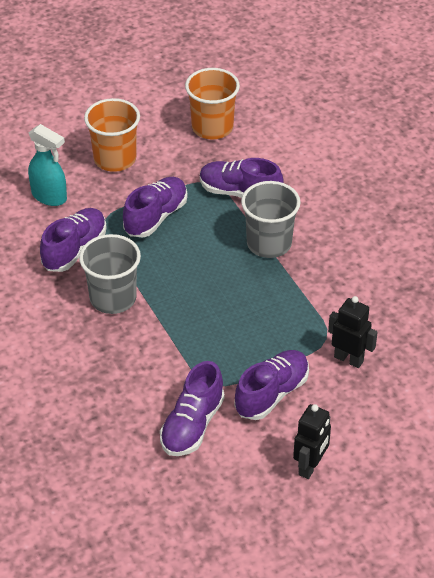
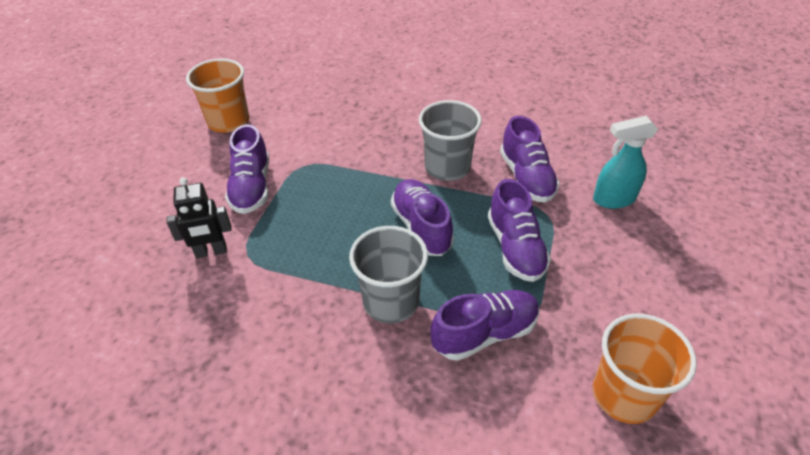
camera: 135 degrees right, 0 degrees up
(115, 159) = (634, 272): orange cup -> orange cup (228, 121)
(192, 425) = (288, 137): purple shoe -> purple shoe (421, 227)
(310, 466) = (178, 165): black robot -> none

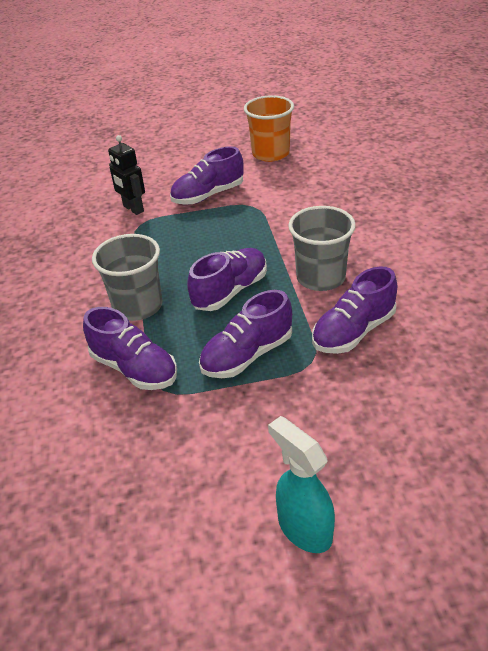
camera: 65 degrees right, 5 degrees down
(613, 199) = (378, 406): turquoise spray bottle -> turquoise spray bottle (304, 528)
(624, 395) = (113, 480): orange cup -> none

